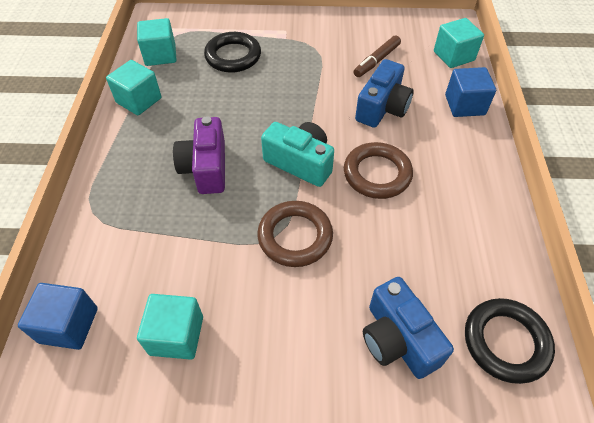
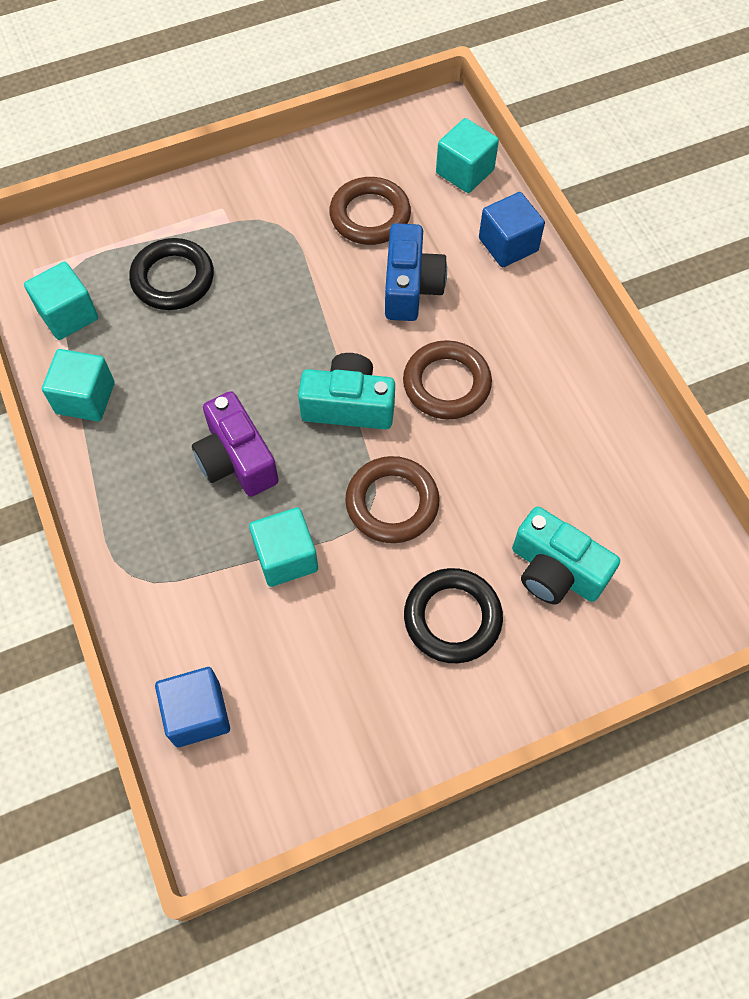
camera: 25 degrees left, 10 degrees up
(176, 335) = (325, 670): turquoise cube -> turquoise cube (286, 557)
(376, 61) = (370, 216): brown marker -> brown ring
(398, 339) = (555, 570): blue camera -> turquoise camera
(505, 342) = (660, 526): black ring -> black ring (452, 618)

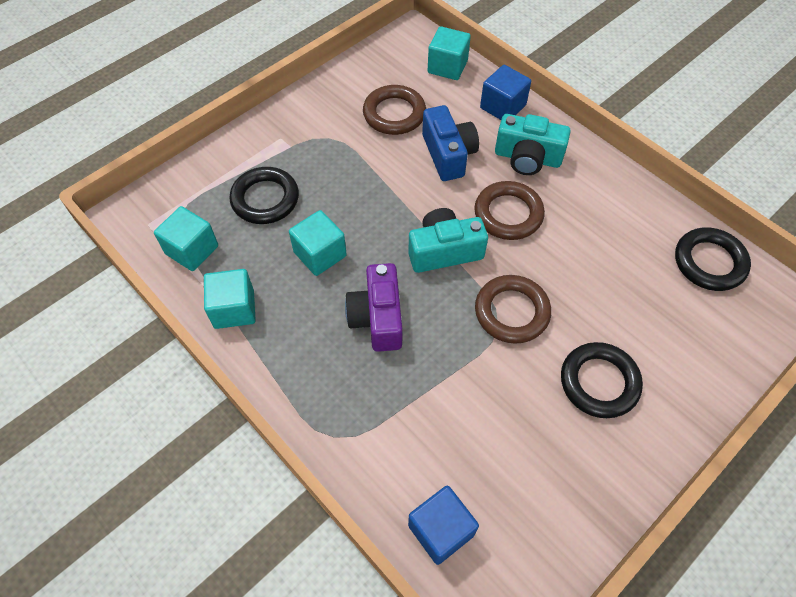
camera: 20 degrees left, 5 degrees down
(236, 459) = (377, 318): purple camera -> purple camera turned 45 degrees clockwise
(286, 557) = (451, 379): turquoise cube -> turquoise cube (320, 254)
(555, 570) = (654, 322): turquoise camera -> turquoise camera (527, 158)
(664, 522) = (709, 262): none -> black ring

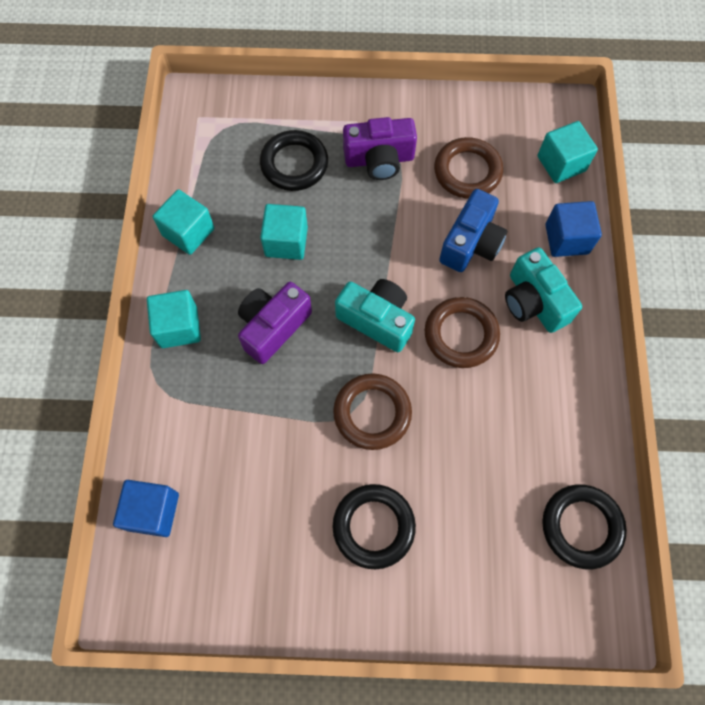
camera: 45 degrees right, 10 degrees up
(192, 250) = (206, 162): turquoise cube -> turquoise cube (179, 327)
(325, 150) = (379, 159): none -> purple camera

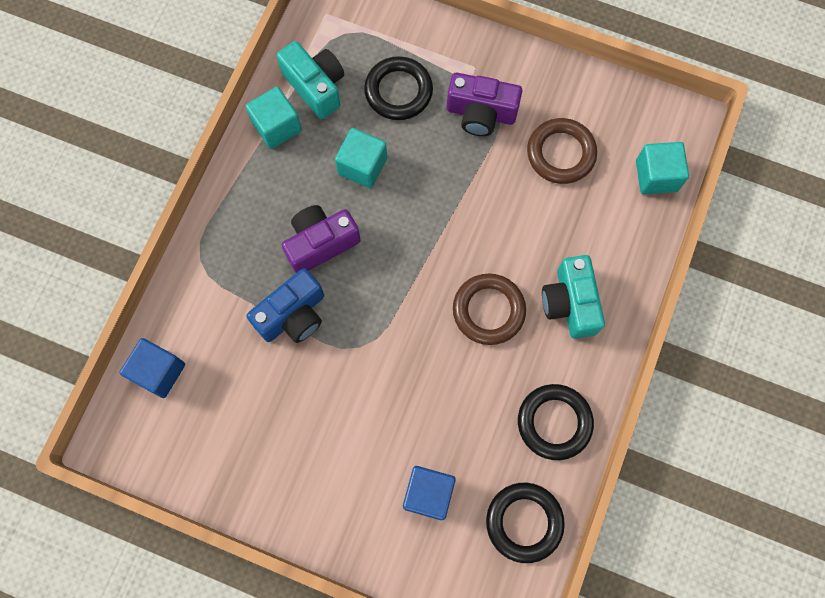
camera: 20 degrees right, 5 degrees up
(179, 327) = (237, 214): turquoise cube -> none
(372, 413) = (379, 354): brown ring -> none
(373, 526) = (341, 454): black ring -> black ring (554, 422)
(377, 320) = (417, 269): turquoise camera -> turquoise camera (315, 86)
(471, 243) = (534, 226): blue camera -> blue camera (293, 315)
(566, 239) = (628, 253): blue cube -> blue cube (428, 494)

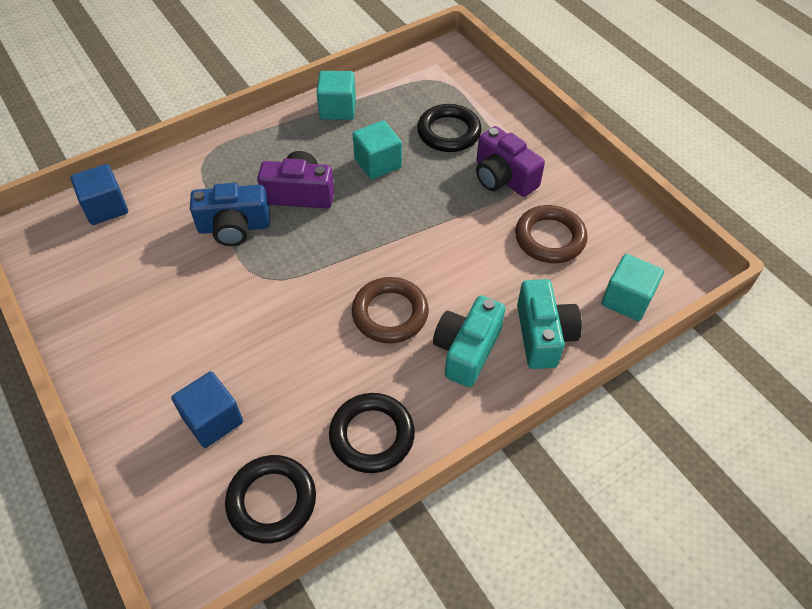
camera: 35 degrees right, 20 degrees down
(315, 86) = (388, 100): turquoise camera -> turquoise camera (543, 335)

